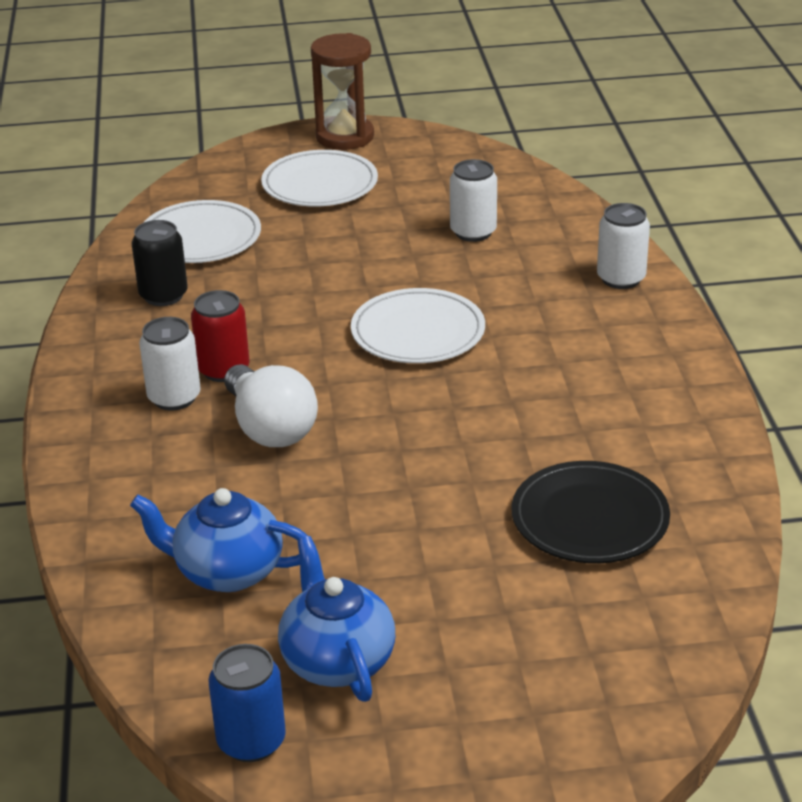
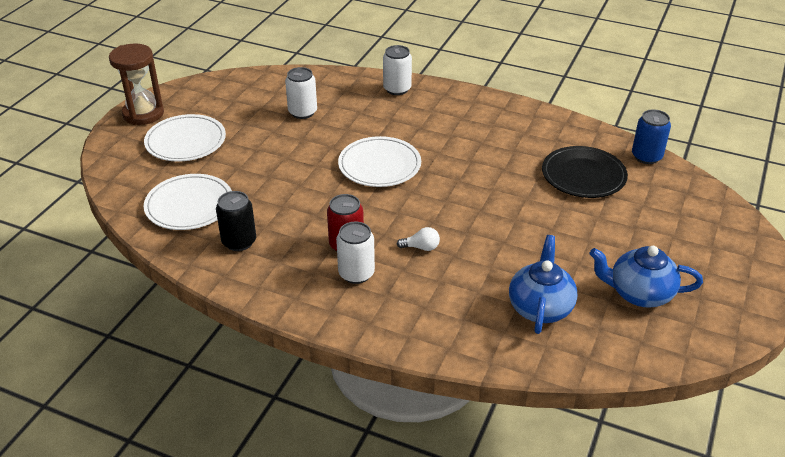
camera: 60 degrees left, 5 degrees up
(227, 571) = (540, 307): blue teapot -> blue teapot turned 150 degrees clockwise
(251, 741) = (684, 345): blue can -> blue can (646, 156)
(270, 428) = (421, 247): white light bulb -> white light bulb, size x0.46

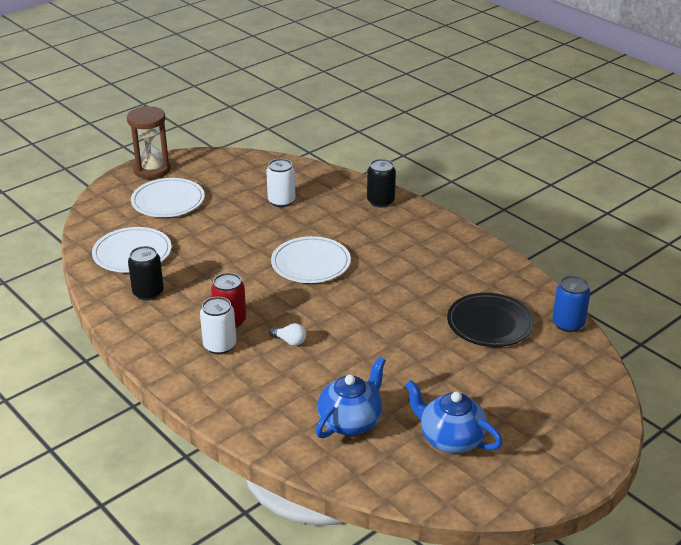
camera: 25 degrees right, 5 degrees down
(397, 89) = (380, 201): white can -> black can

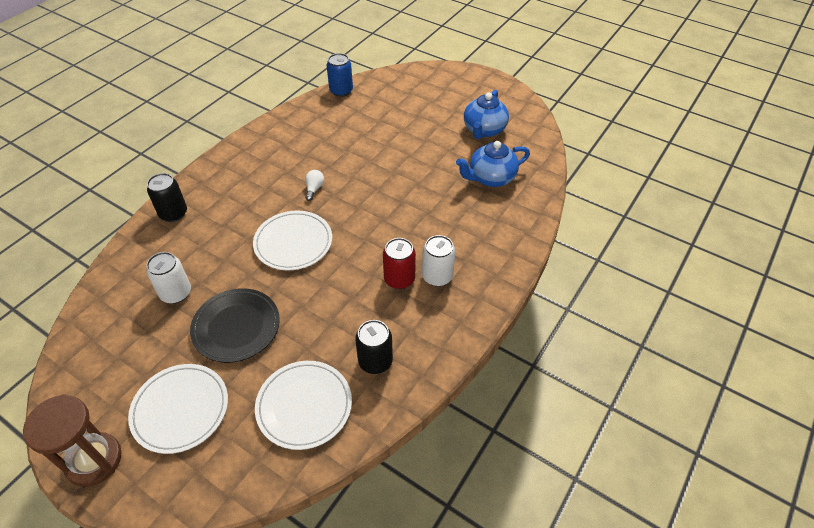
camera: 105 degrees left, 15 degrees up
(290, 341) = (413, 231): white light bulb -> white light bulb (314, 189)
(350, 421) = (491, 178): blue teapot -> blue teapot turned 45 degrees counterclockwise
(489, 323) = (352, 126): black plate -> black plate (236, 327)

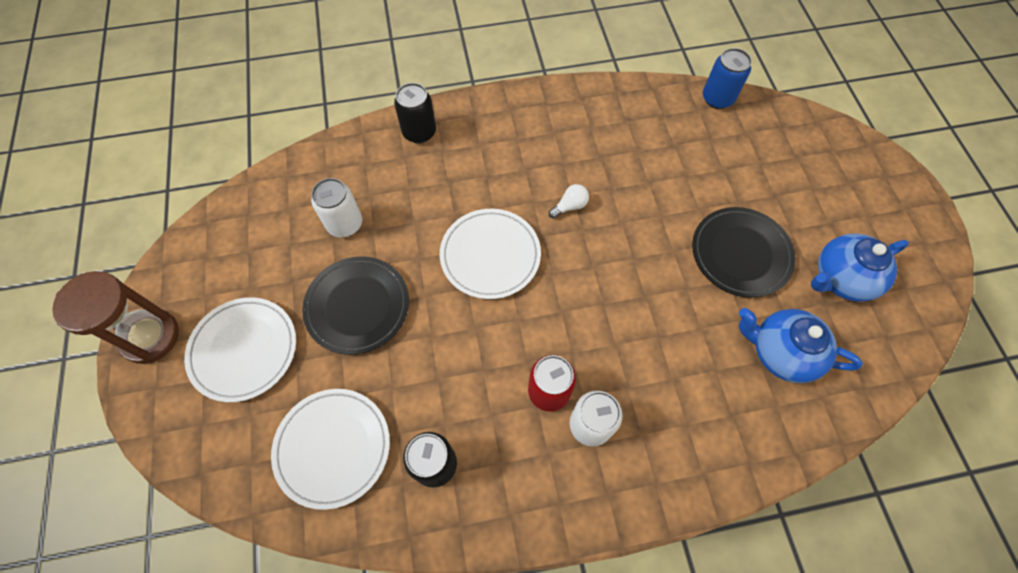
camera: 45 degrees right, 15 degrees up
(428, 151) = (740, 254): none -> black plate

